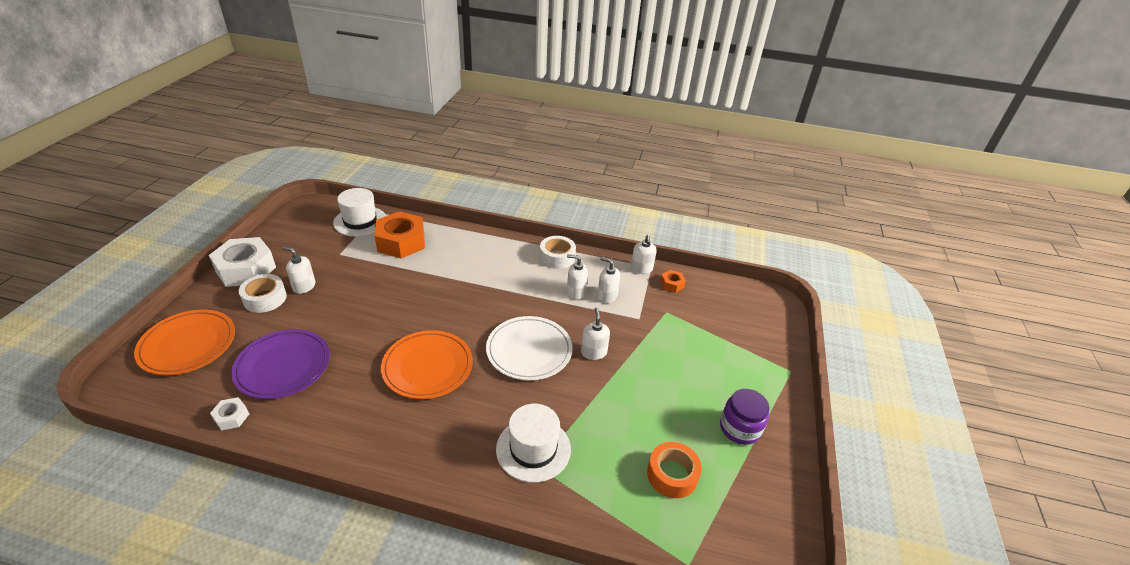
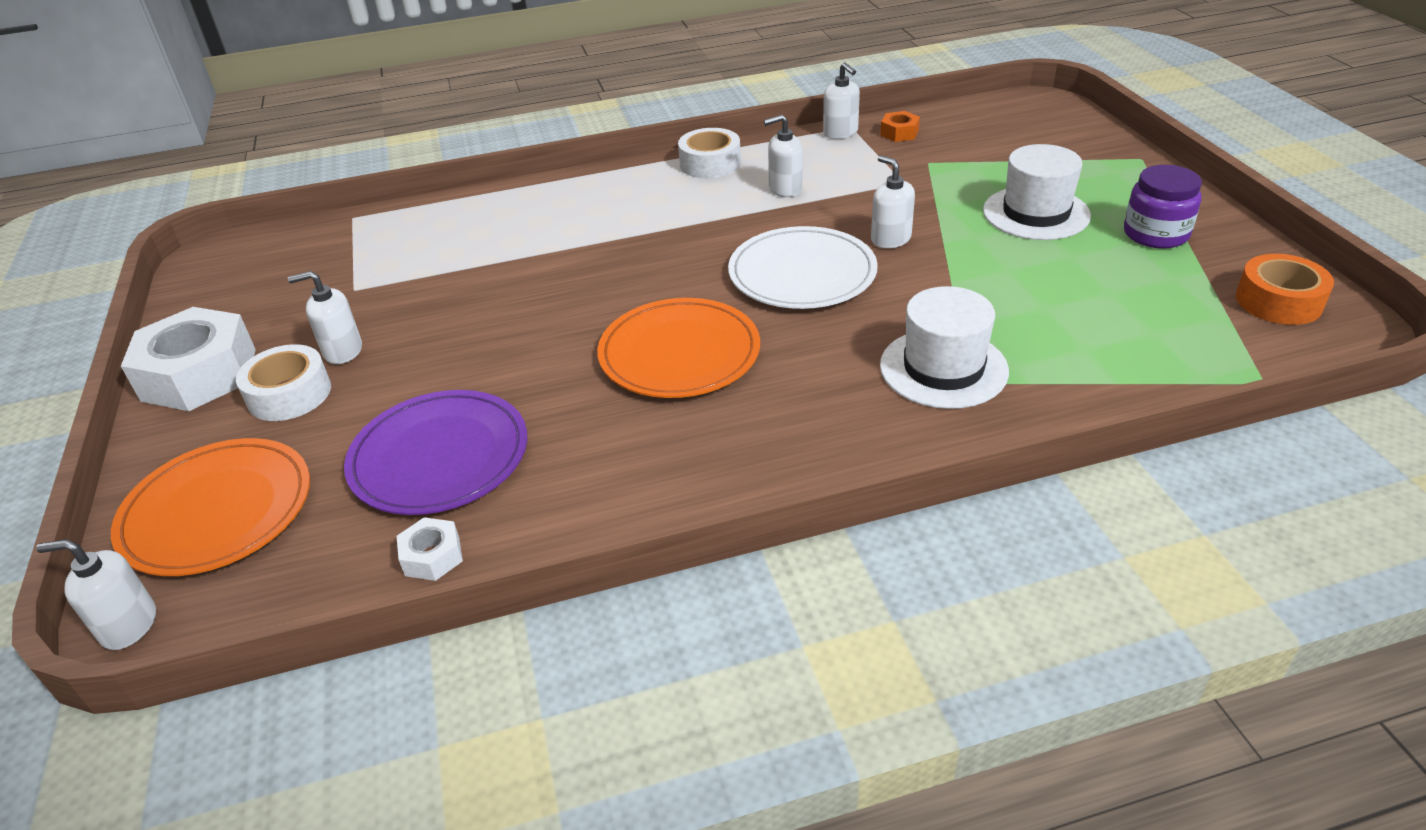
camera: 25 degrees left, 0 degrees up
(360, 221) = (336, 238): white hat -> white hat (1036, 213)
(401, 242) = (443, 236): orange nut -> none
(607, 296) = (832, 177): white soap dispenser -> white soap dispenser (129, 625)
(672, 475) = (1139, 311): orange tape -> orange tape (1278, 301)

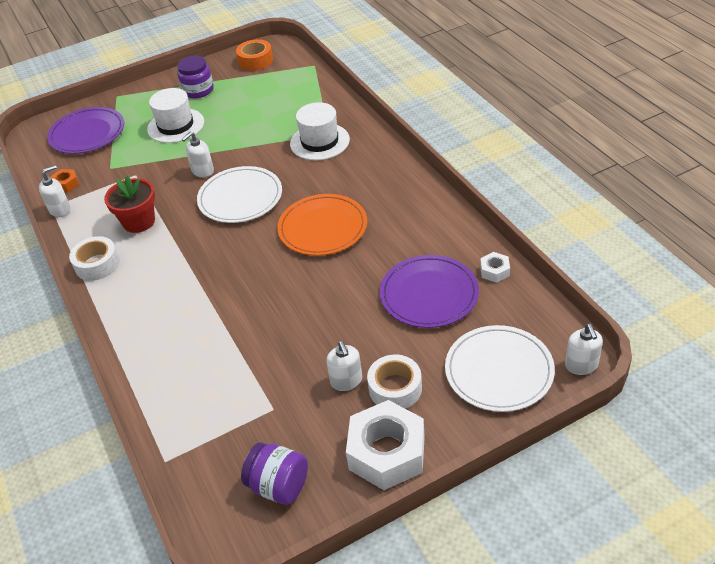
camera: 100 degrees left, 5 degrees up
(217, 511) = (499, 371): orange plate -> white plate
(243, 289) = (279, 486): none -> purple jar
(785, 189) = (139, 222): white soap dispenser -> red flower pot
(1028, 140) = (87, 133): none -> purple plate

